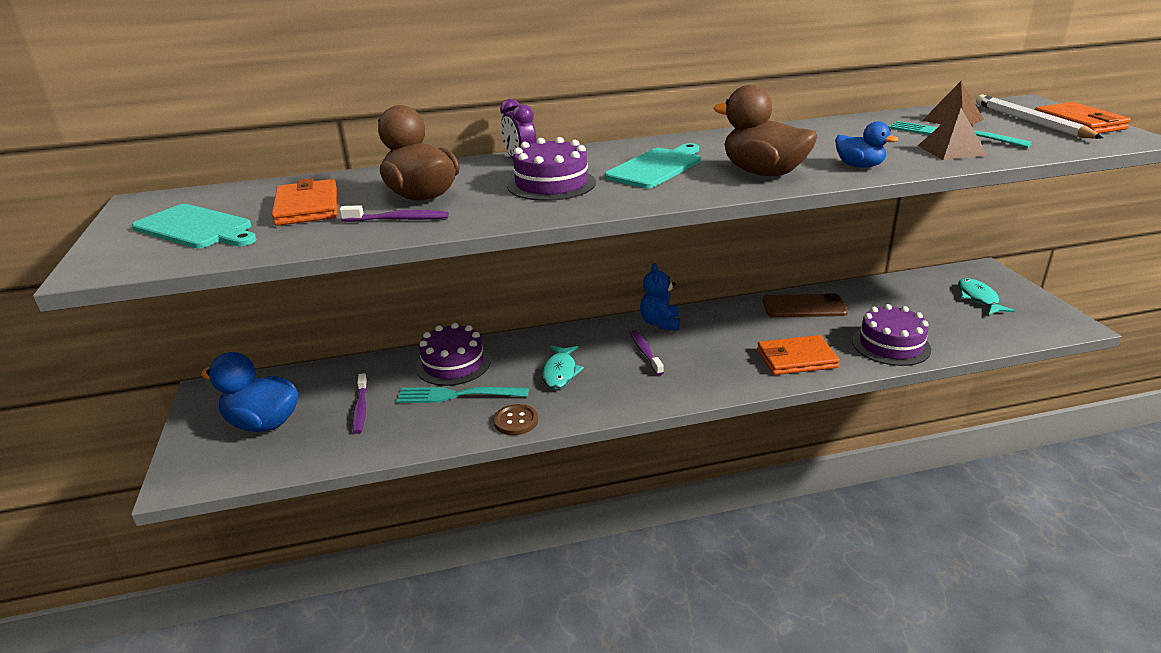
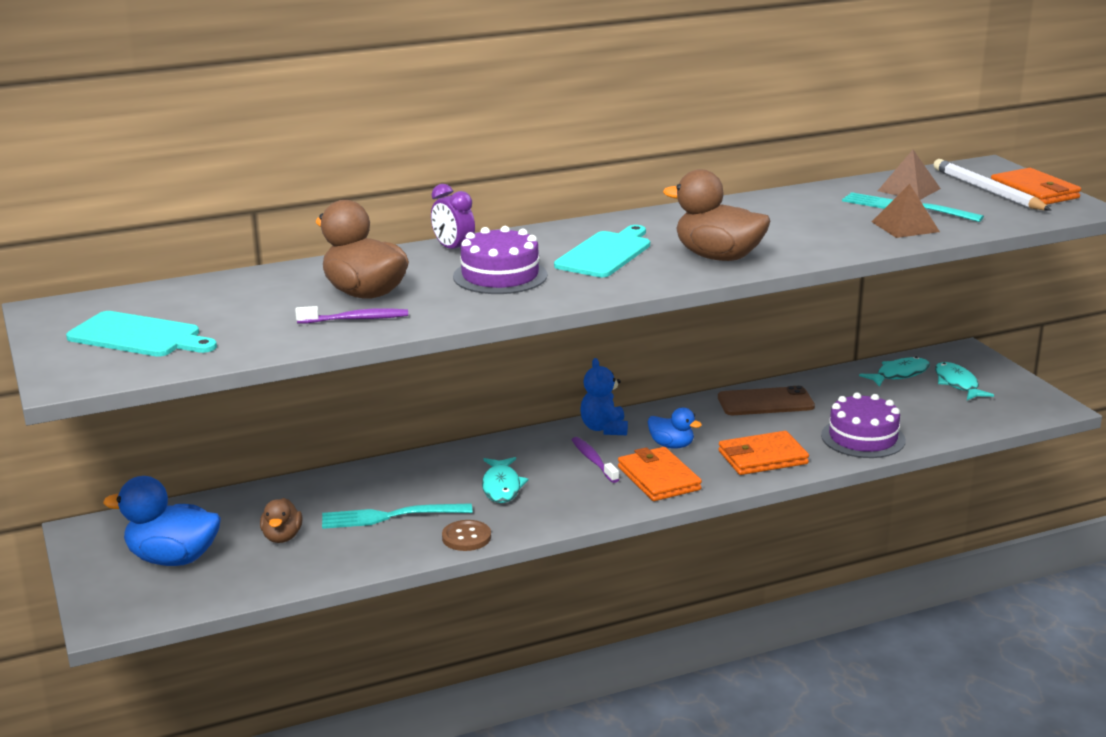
camera: 10 degrees left, 5 degrees down
(307, 207) = (246, 310): orange wallet -> orange wallet (658, 478)
(360, 409) = (282, 537): purple toothbrush -> brown duck
(453, 364) = (373, 485): purple cake -> none
(859, 166) = (814, 247): blue duck -> blue duck (671, 445)
(925, 287) = (899, 374): none -> turquoise fish

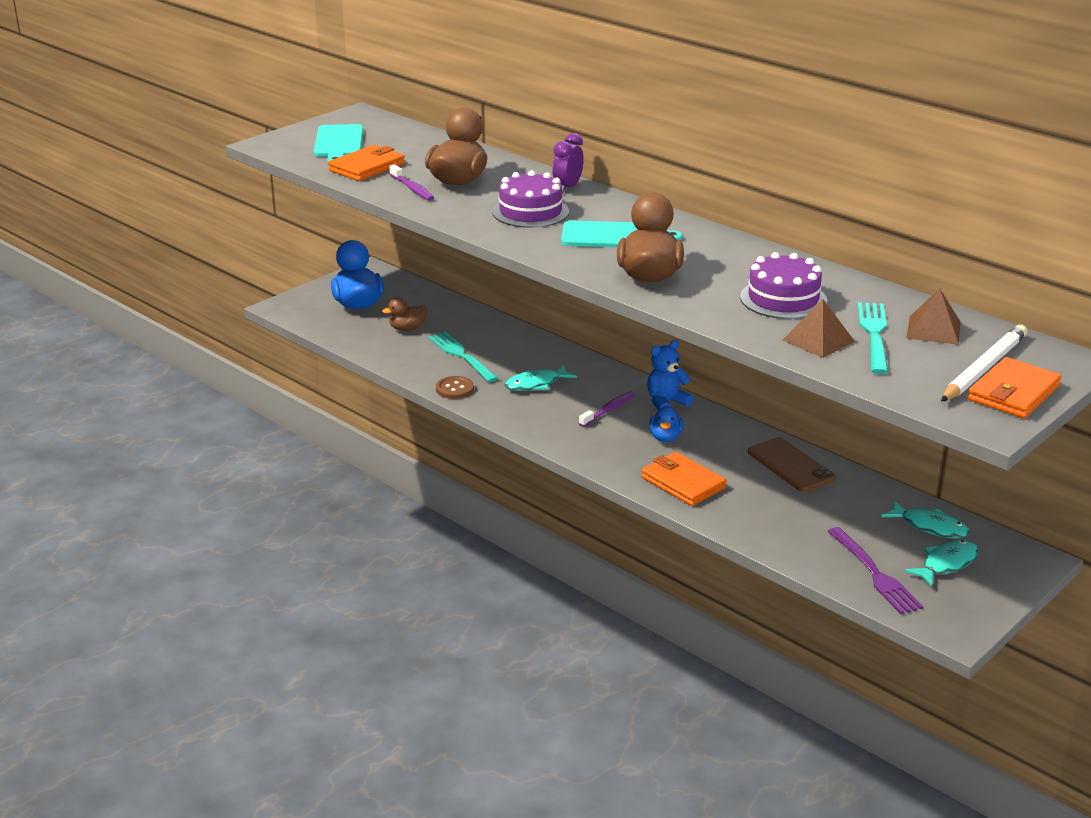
camera: 65 degrees right, 5 degrees up
(658, 478) = (604, 443): orange wallet -> orange wallet (367, 167)
(863, 438) = (769, 527): purple cake -> purple cake (783, 299)
(959, 414) = (874, 573): none -> purple fork

